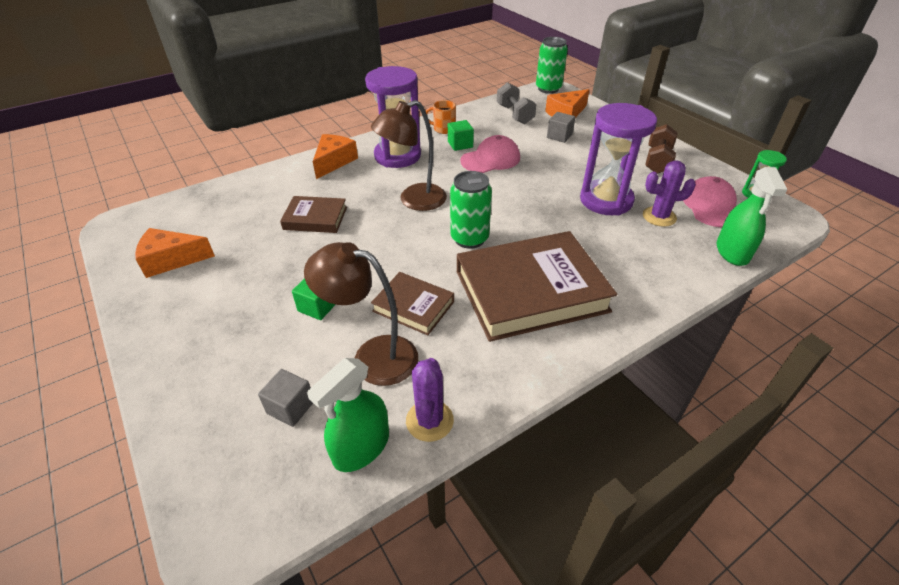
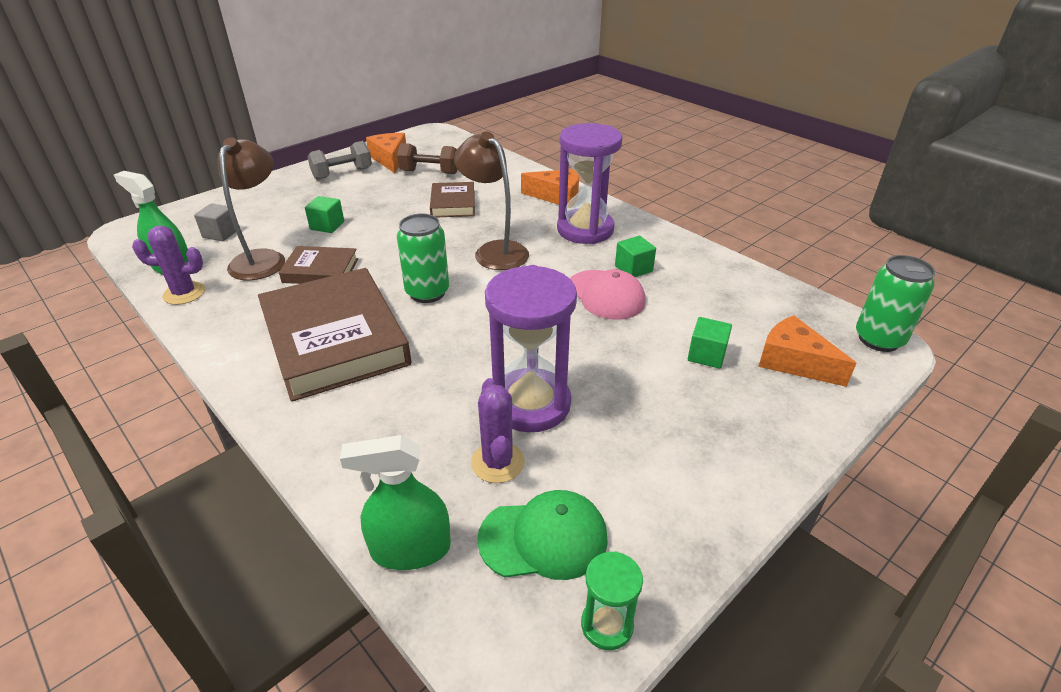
camera: 80 degrees right, 5 degrees down
(413, 306) = (321, 270): brown book -> brown book turned 75 degrees clockwise
(443, 129) = (668, 252): orange mug -> none
(514, 114) = (752, 308): grey dumbbell -> grey dumbbell (342, 174)
(559, 136) = (706, 355): grey cube -> green cube
(657, 161) = (678, 475): brown dumbbell -> brown dumbbell (429, 172)
(710, 206) = (544, 538): pink cap -> green cap

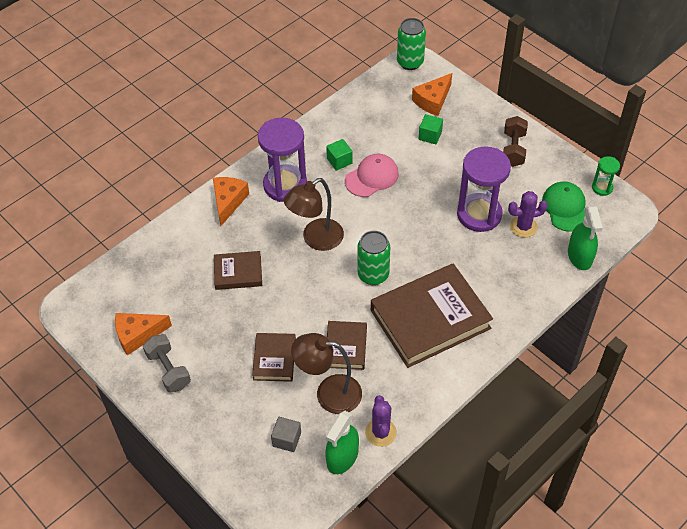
camera: 90 degrees left, 15 degrees up
(327, 225) = (274, 359): green cube -> brown book
(429, 172) = (172, 297): brown dumbbell -> brown dumbbell (513, 149)

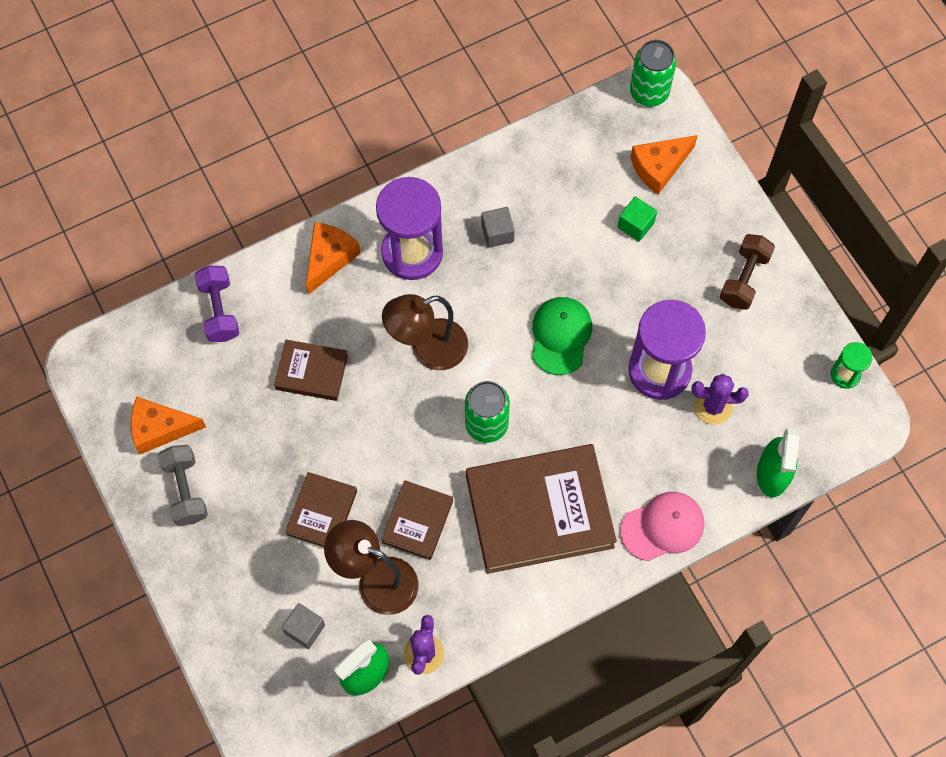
camera: 15 degrees right, 15 degrees up
(159, 251) = (219, 310): none -> purple dumbbell
(339, 161) = (497, 233): green cube -> grey cube
(372, 177) = (533, 271): pink cap -> pink cap (662, 527)
(565, 208) = (781, 393): green cap -> green cap (560, 336)

